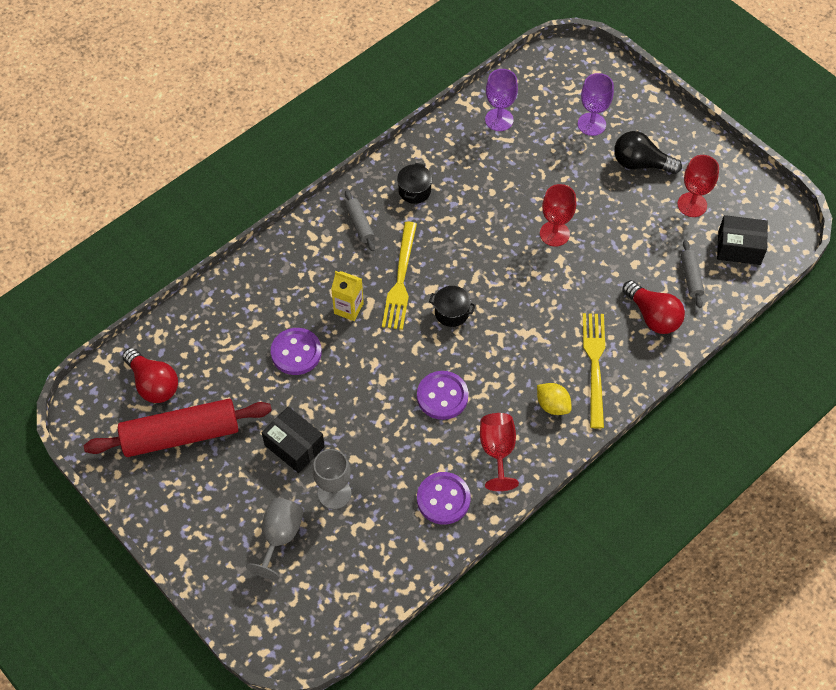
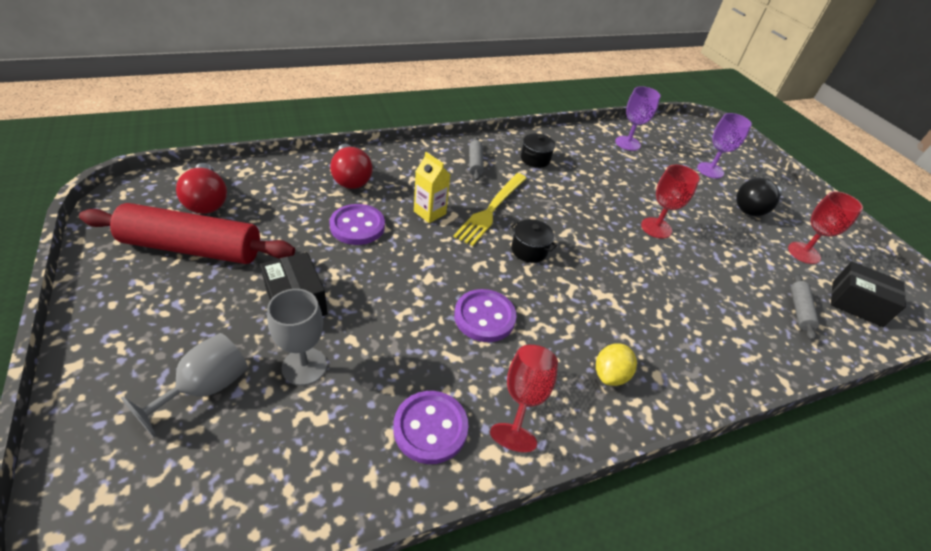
camera: 15 degrees right, 15 degrees down
(552, 405) = (610, 375): yellow lemon -> yellow lemon turned 60 degrees clockwise
(595, 366) = (672, 353): yellow fork -> none
(640, 164) = (753, 208): black light bulb -> black light bulb turned 75 degrees counterclockwise
(653, 316) = (751, 330): red light bulb -> red light bulb (350, 178)

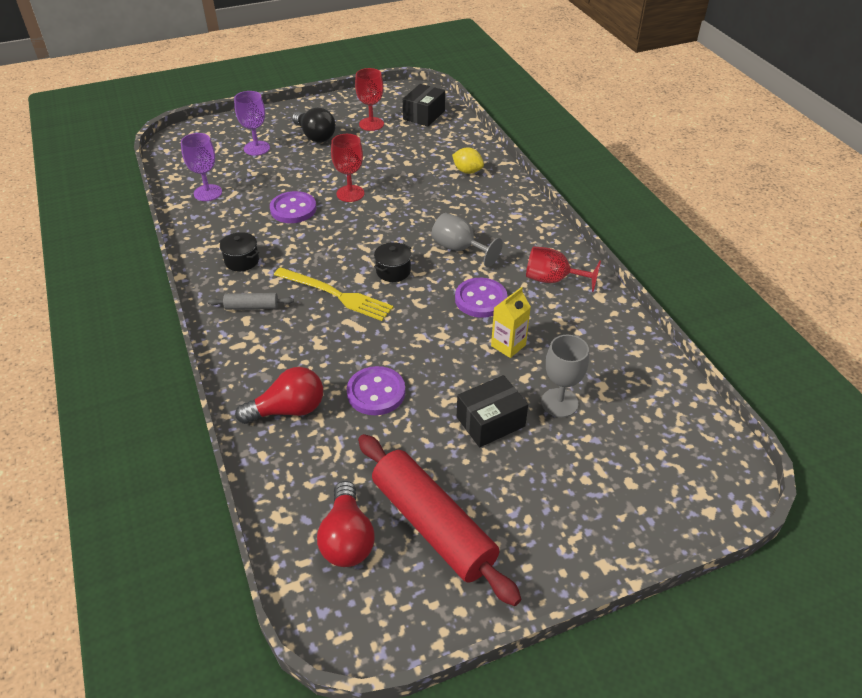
camera: 85 degrees left, 0 degrees up
(193, 248) = (433, 525): red rolling pin -> red rolling pin turned 45 degrees counterclockwise
(205, 388) = (597, 461): grey goblet -> grey goblet (459, 249)
(207, 201) = (347, 538): red light bulb -> red light bulb turned 105 degrees clockwise
(429, 212) = (346, 339): yellow carton -> yellow carton (508, 345)
(430, 428) = (591, 326): purple button -> purple button (293, 209)
(610, 375) = (520, 237): yellow lemon -> yellow lemon (467, 171)
(799, 310) = (436, 141): grey rolling pin -> none

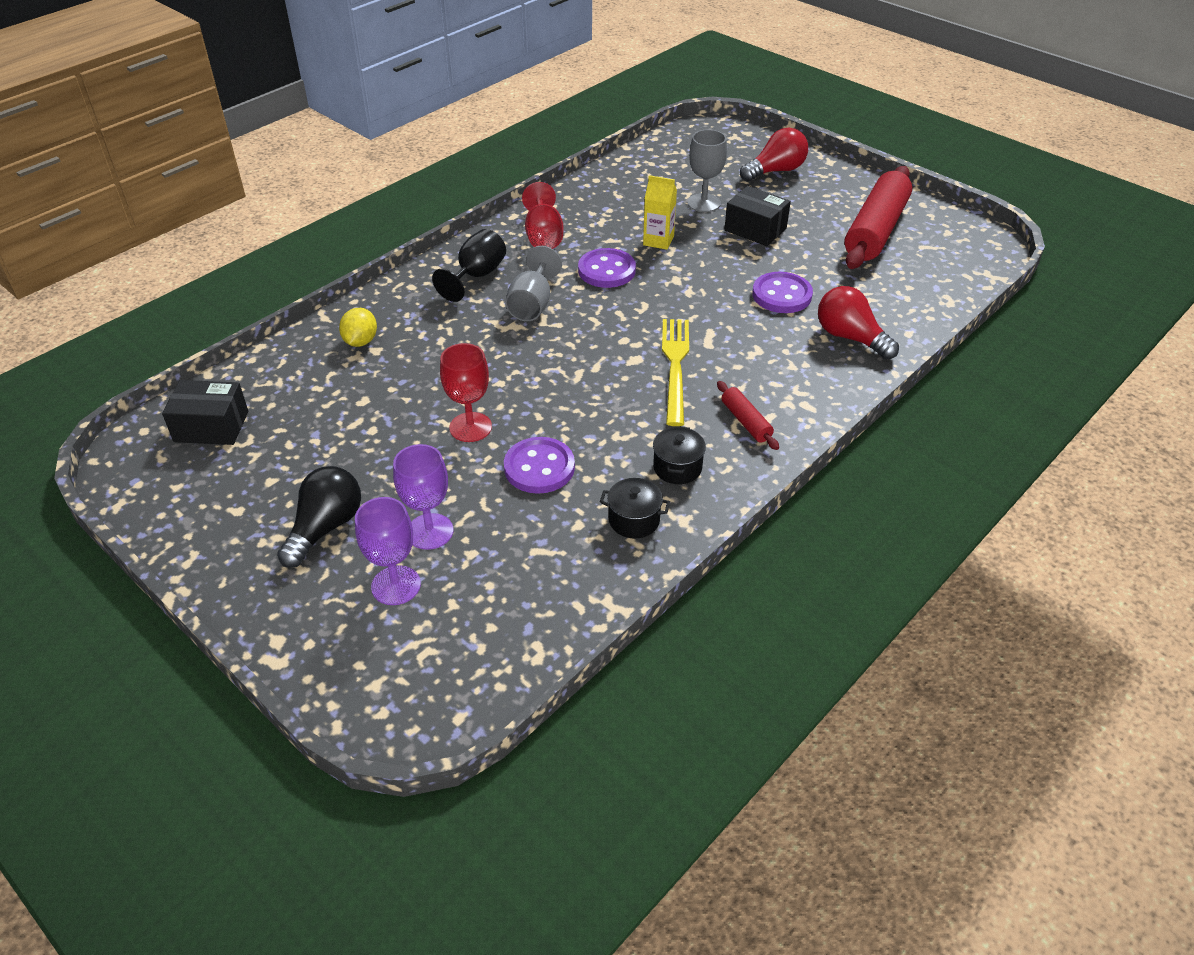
camera: 115 degrees left, 0 degrees up
(208, 193) = (555, 582): purple goblet -> purple goblet (430, 531)
(252, 307) = (746, 421): grey rolling pin -> red rolling pin
(347, 538) = (928, 263): red light bulb -> red light bulb (775, 171)
(371, 124) = (261, 475): red goblet -> none
(393, 271) = (605, 339): black pot -> black pot (634, 520)
(514, 232) = (476, 276): none -> black goblet

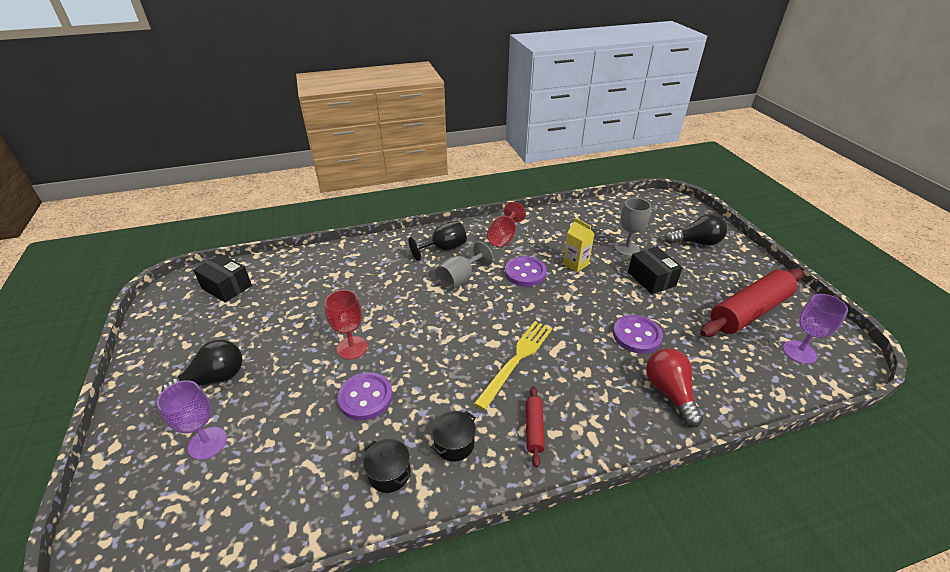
camera: 30 degrees right, 5 degrees down
(360, 341) = (345, 266): yellow lemon -> none
(430, 531) = (262, 412): purple goblet -> purple goblet (799, 352)
(775, 171) = (696, 242): red light bulb -> black light bulb

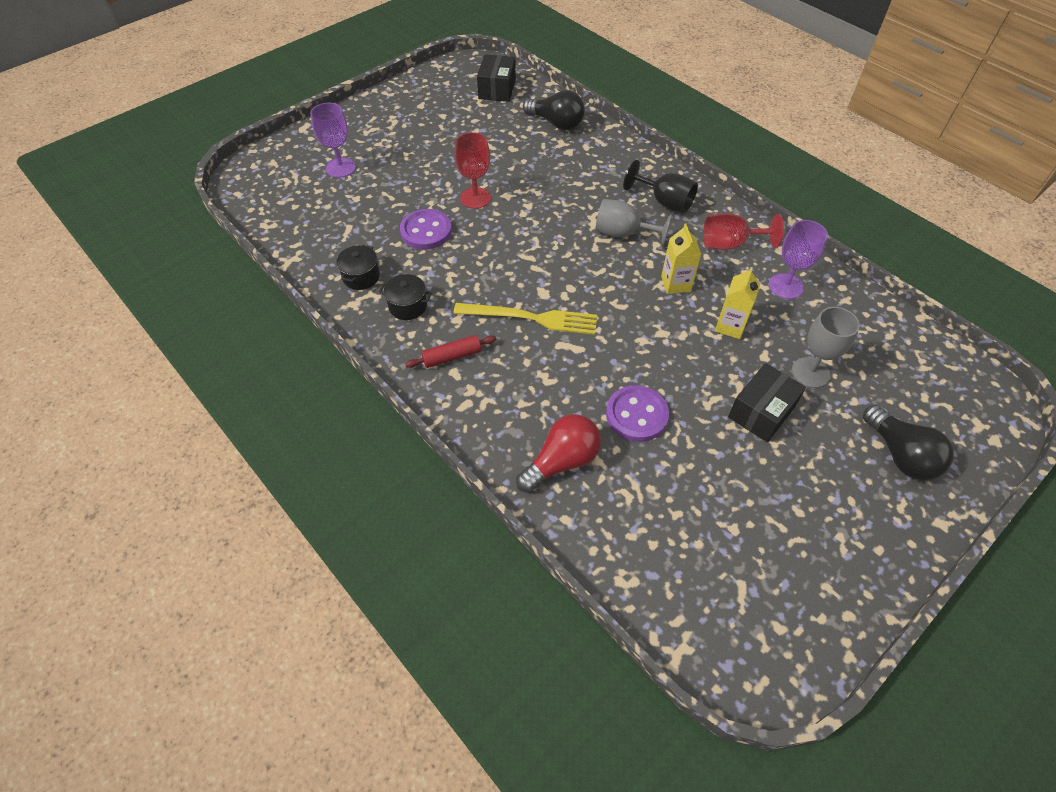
camera: 65 degrees right, 15 degrees up
(214, 379) = (396, 139): black light bulb -> black light bulb (556, 123)
(525, 273) = (675, 284): purple button -> yellow carton
(749, 311) = (773, 537): red rolling pin -> none
(799, 352) = (724, 605): purple goblet -> purple goblet (785, 286)

